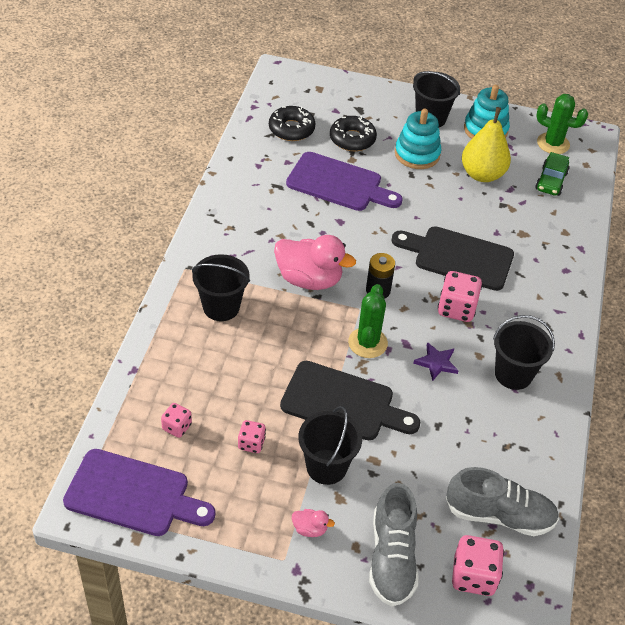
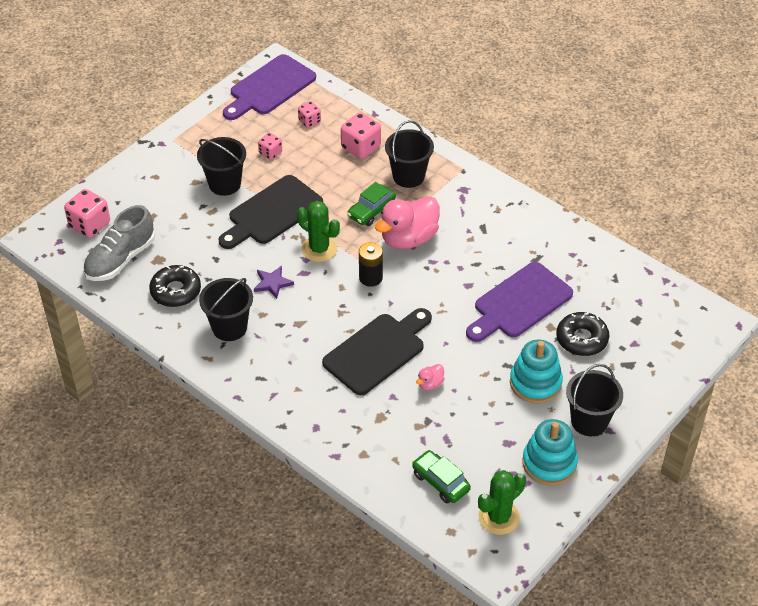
camera: 120 degrees right, 0 degrees up
(289, 320) = (371, 211): none -> green car
(291, 129) = (617, 297): black donut -> black donut (176, 291)
(310, 529) = (184, 159): pink duck -> pink duck (430, 384)
(392, 557) = (134, 190): grey shoe -> none
(456, 308) = (319, 322): pink dice -> pink dice (361, 147)
(482, 174) = (479, 425): yellow pear -> none

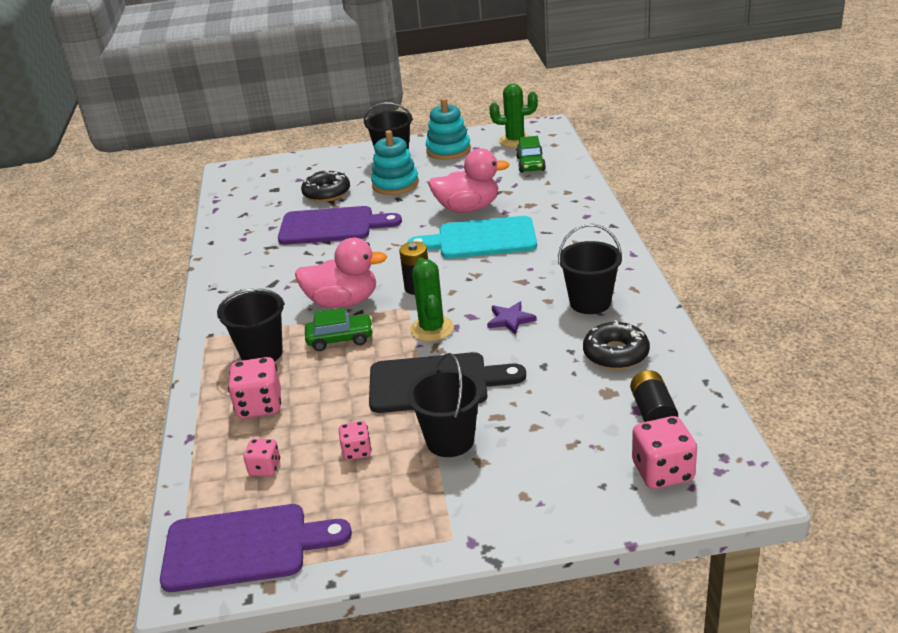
camera: 135 degrees left, 15 degrees down
(120, 259) = (653, 412): grey shoe -> black battery
(377, 351) = (481, 239): black cutting board -> turquoise cutting board
(430, 384) = (468, 208): pink duck -> pink duck, size x2.31

